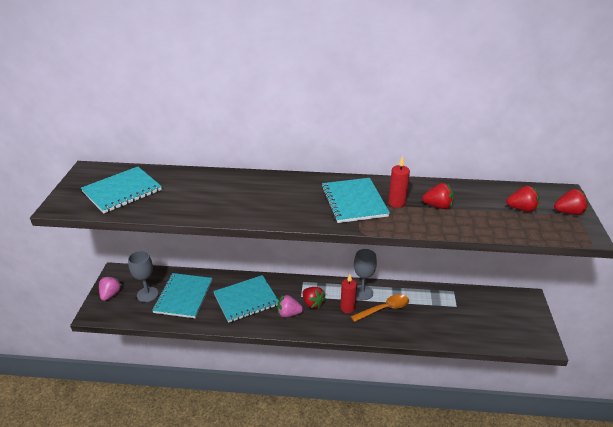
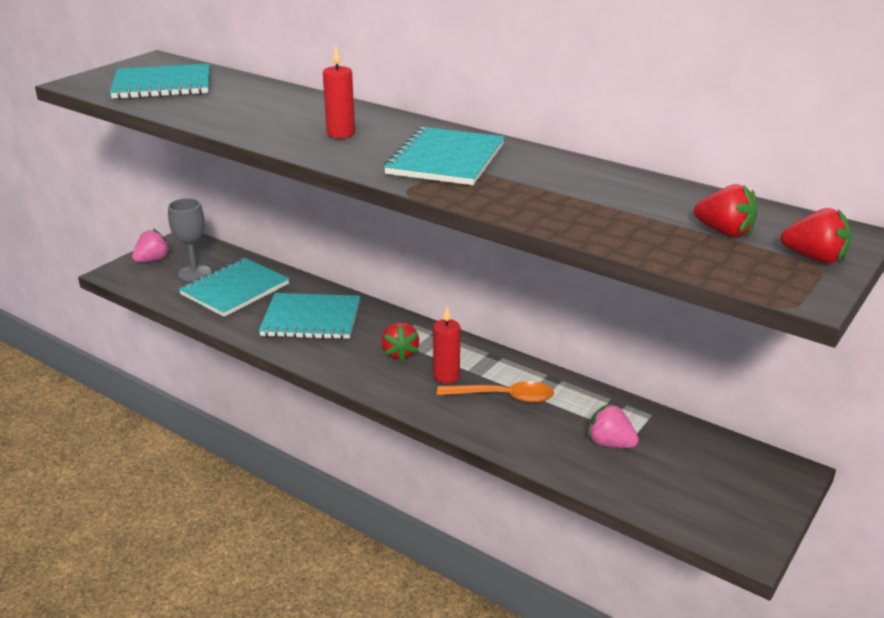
camera: 30 degrees right, 5 degrees down
(289, 313) = (352, 354): pink strawberry -> pink strawberry (610, 443)
(362, 292) = (491, 366): grey goblet -> none
(396, 203) = (510, 176): red candle -> red candle (340, 133)
(438, 206) = (574, 194): red strawberry -> none

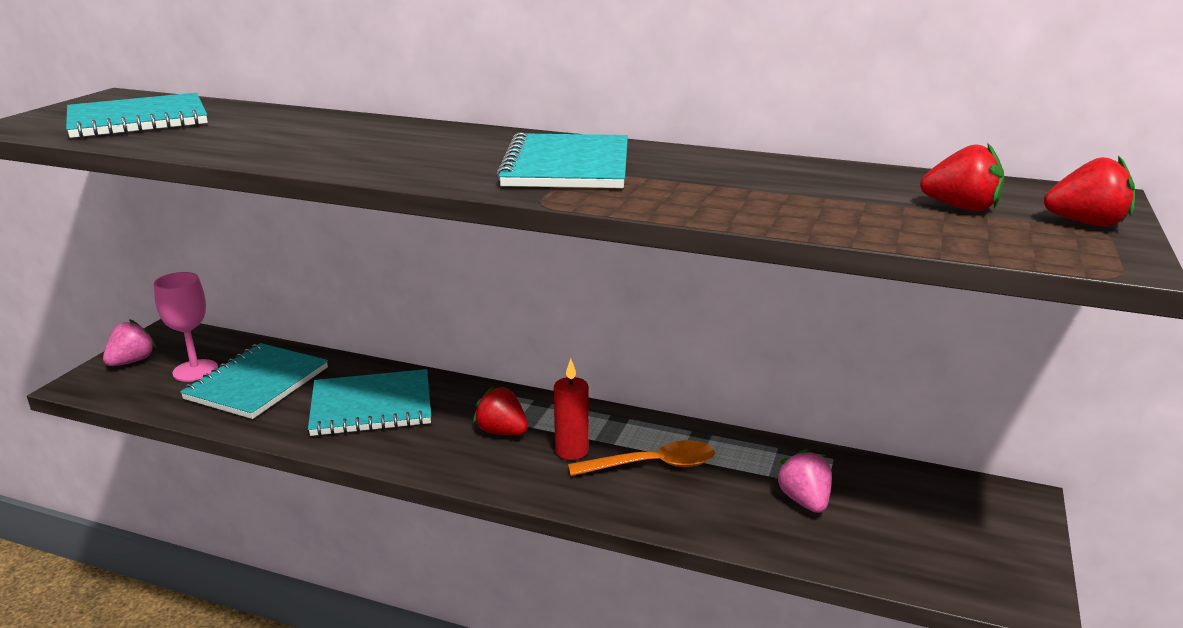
camera: 15 degrees left, 5 degrees down
(194, 273) = (195, 371): grey goblet -> pink goblet
(340, 133) = (412, 151): red candle -> none
(400, 353) = (502, 432): red strawberry -> red strawberry turned 150 degrees clockwise
(610, 443) = (804, 501): pink strawberry -> pink strawberry turned 60 degrees clockwise

